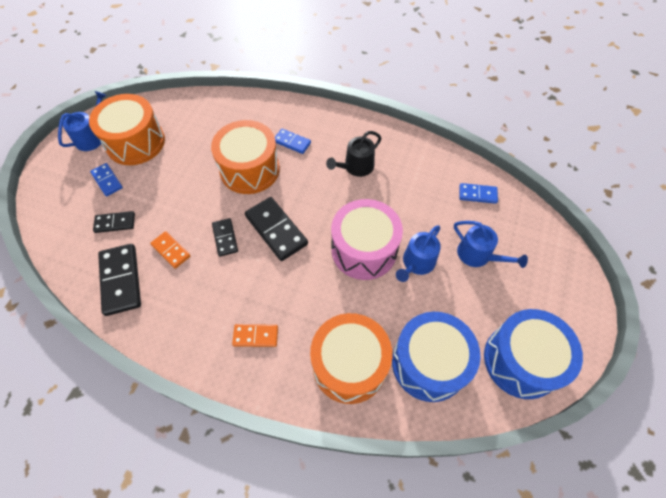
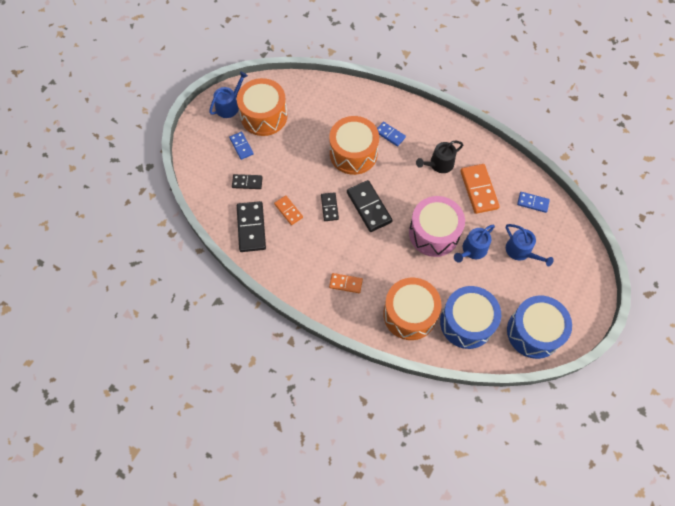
camera: 10 degrees right, 5 degrees up
(409, 189) = (478, 190): none -> orange domino

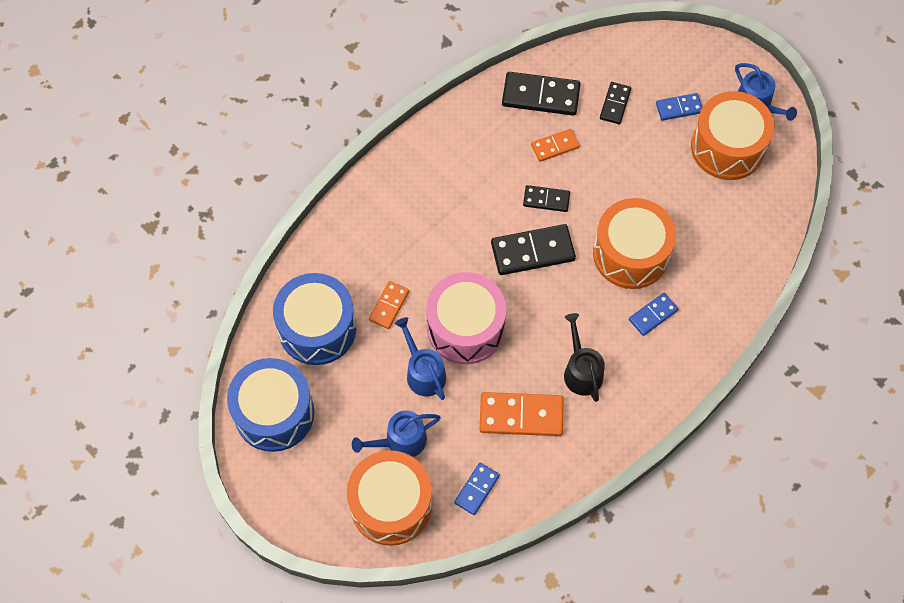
camera: 105 degrees right, 0 degrees up
(346, 283) = (422, 192): orange domino -> orange domino (389, 306)
(409, 314) = (353, 259): orange drum -> orange drum (391, 505)

